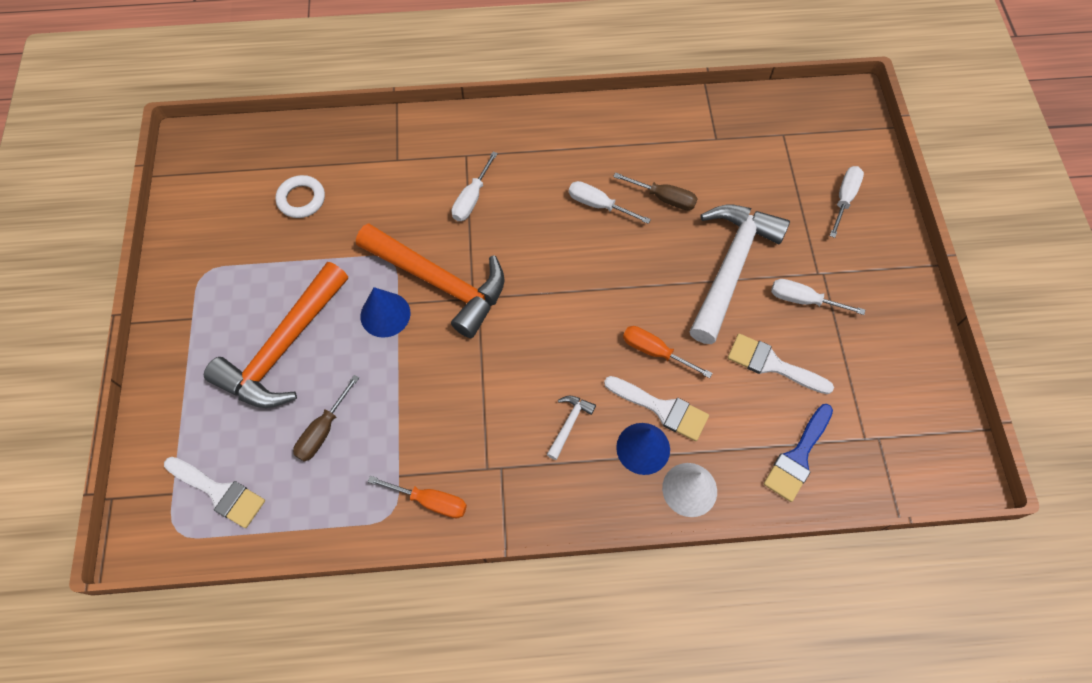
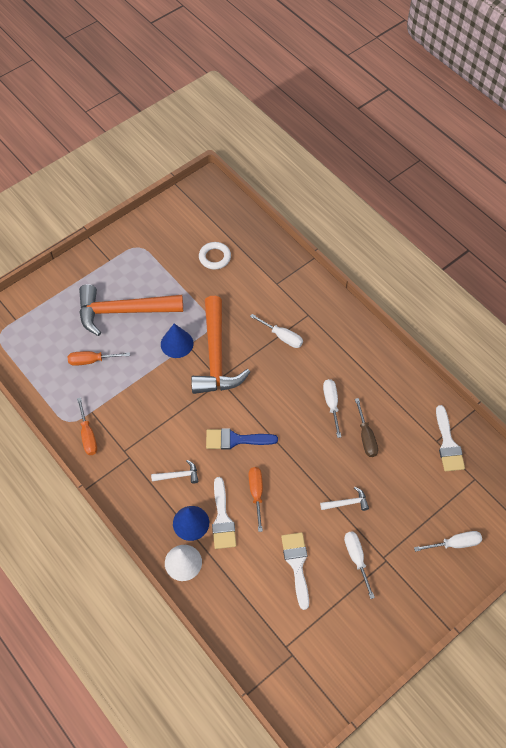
camera: 55 degrees right, 5 degrees down
(219, 492) = (29, 339): white brush -> white brush (448, 444)
(323, 430) = (92, 360): brown screwdriver -> orange screwdriver
(472, 198) = (282, 336): white screwdriver -> white screwdriver turned 135 degrees counterclockwise
(730, 267) = (347, 503): white hammer -> white hammer, size x0.40
(797, 457) = (245, 612): blue brush -> blue brush (235, 440)

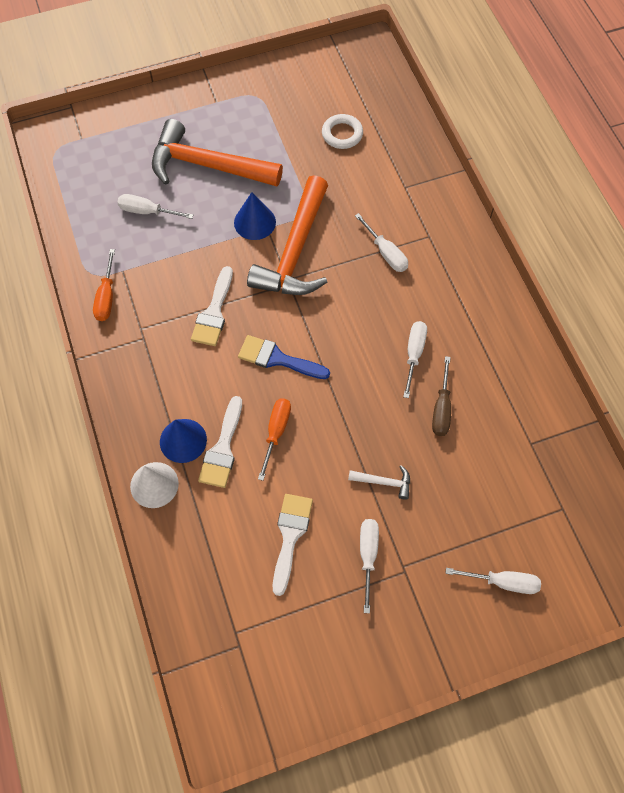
camera: 20 degrees right, 5 degrees up
(92, 360) = (147, 211): orange screwdriver -> white screwdriver
(178, 475) = (191, 379): white hammer -> none
(448, 444) = (544, 452): white brush -> white brush (214, 312)

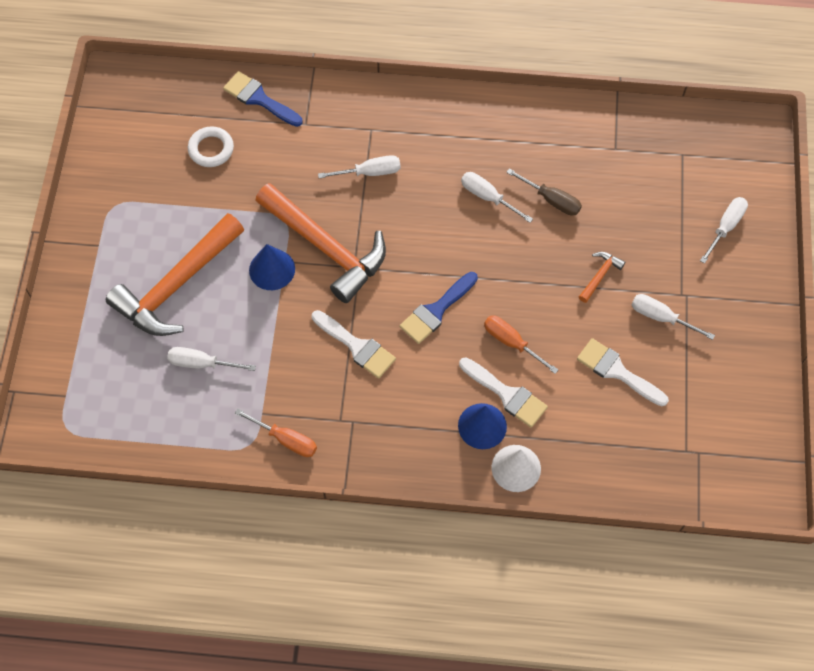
camera: 65 degrees left, 0 degrees up
(147, 211) = (202, 363): white screwdriver -> white screwdriver turned 60 degrees clockwise
(384, 482) = (600, 275): white hammer -> orange hammer
(409, 145) = (259, 99): none -> blue brush

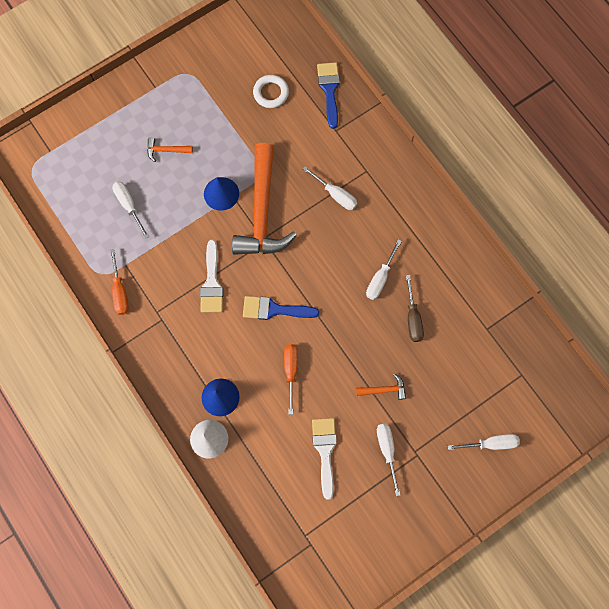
camera: 50 degrees right, 10 degrees up
(177, 285) = (166, 150): orange hammer -> orange hammer, size x0.40
(488, 197) = (380, 278): white screwdriver -> white screwdriver turned 150 degrees counterclockwise
(507, 394) = (253, 395): white brush -> none

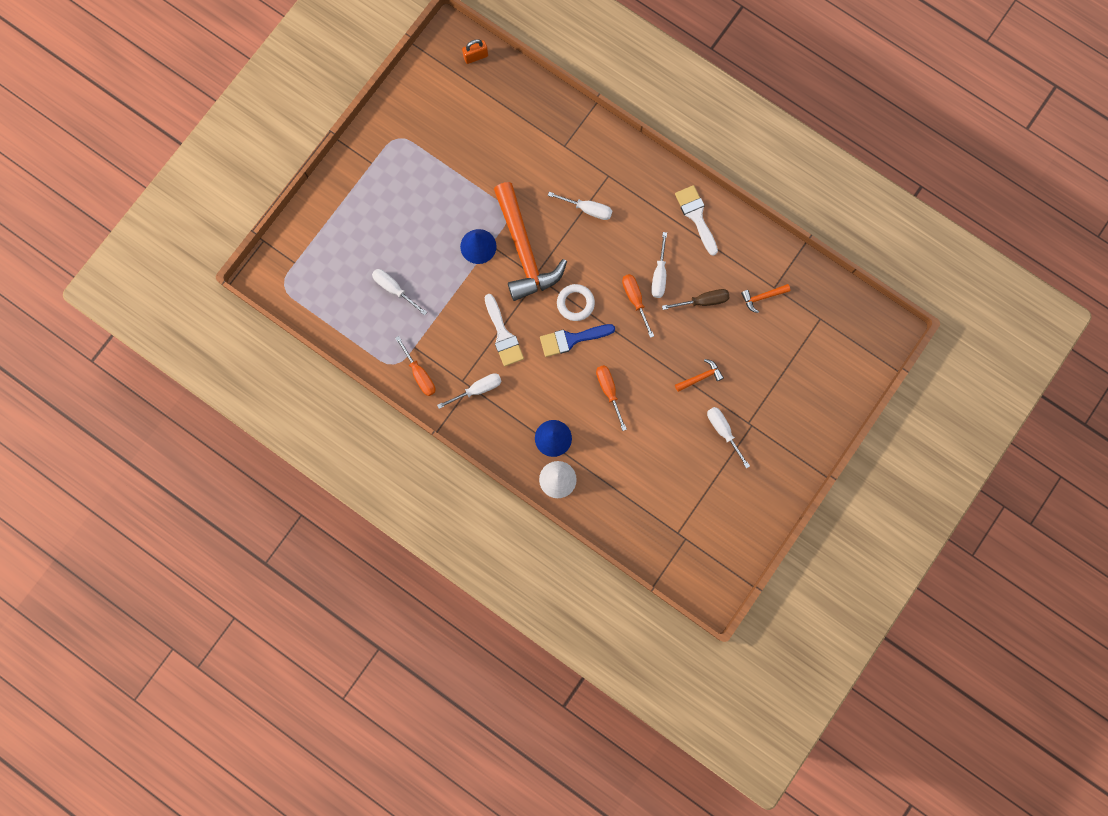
camera: 20 degrees left, 5 degrees up
(166, 150) = (408, 222): orange hammer -> orange hammer (762, 297)
(271, 93) = (487, 130): white ring -> white ring (575, 303)
(286, 26) = (476, 56): none -> orange padlock
(325, 451) = (667, 452): white brush -> white brush (696, 216)
(329, 90) = (543, 107): blue brush -> none
(348, 294) = (635, 300): none -> orange screwdriver
(412, 318) = (702, 301): brown screwdriver -> brown screwdriver turned 75 degrees counterclockwise
(490, 443) = (813, 391): white screwdriver -> white screwdriver (477, 389)

